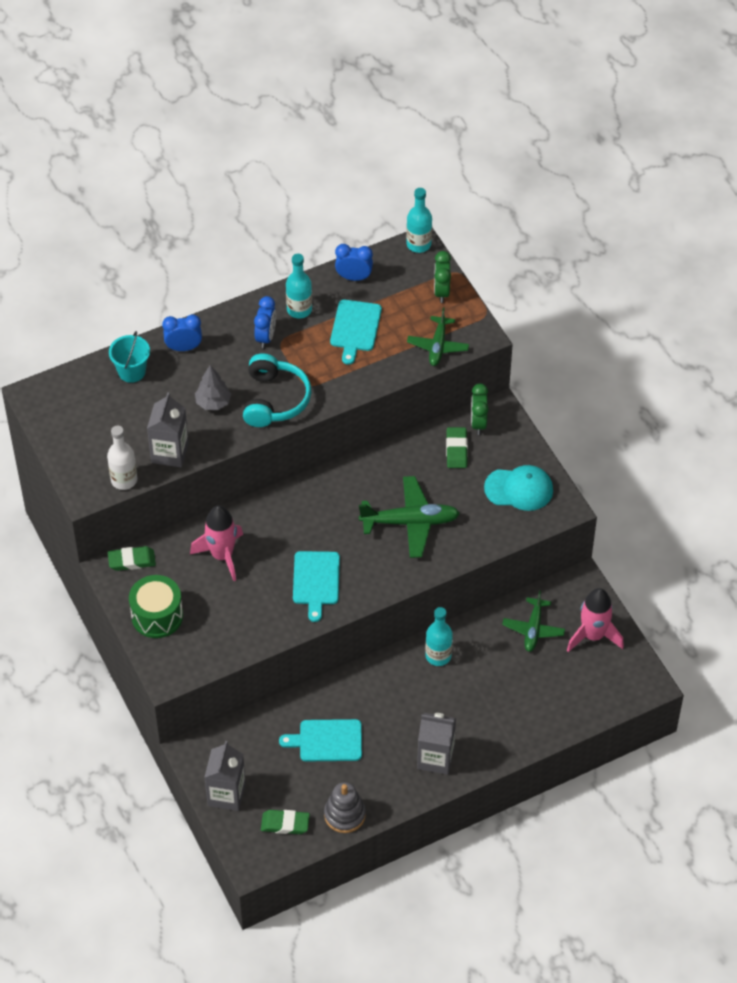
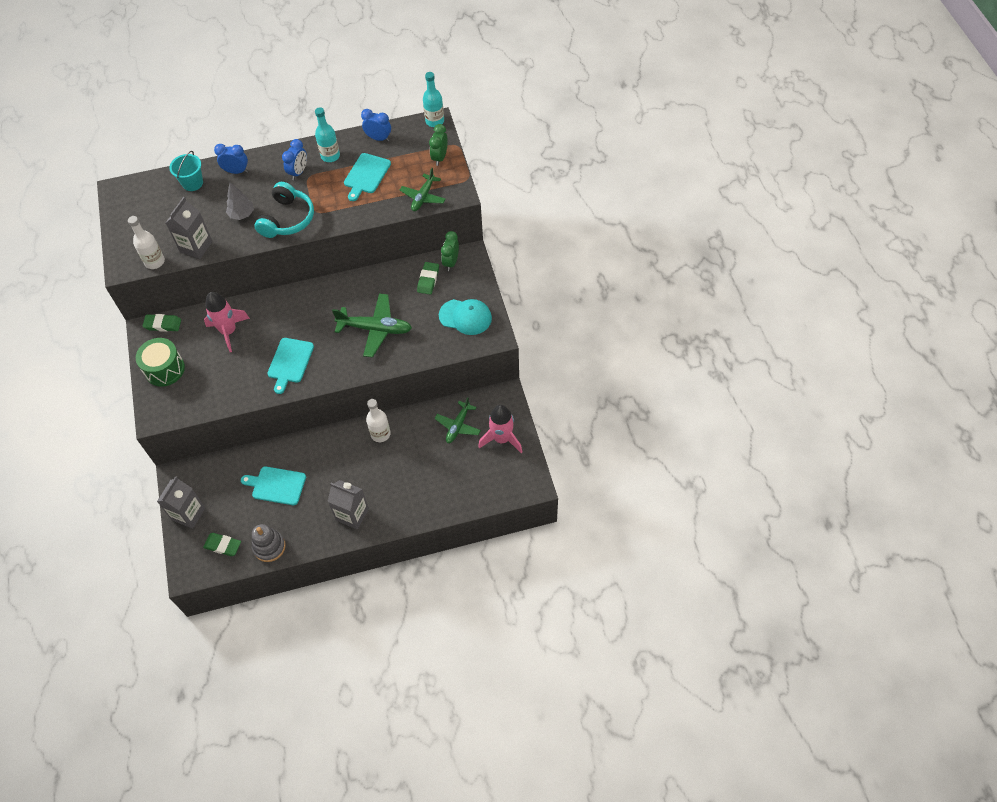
camera: 15 degrees right, 5 degrees up
(438, 656) = (380, 434): turquoise bottle -> white bottle

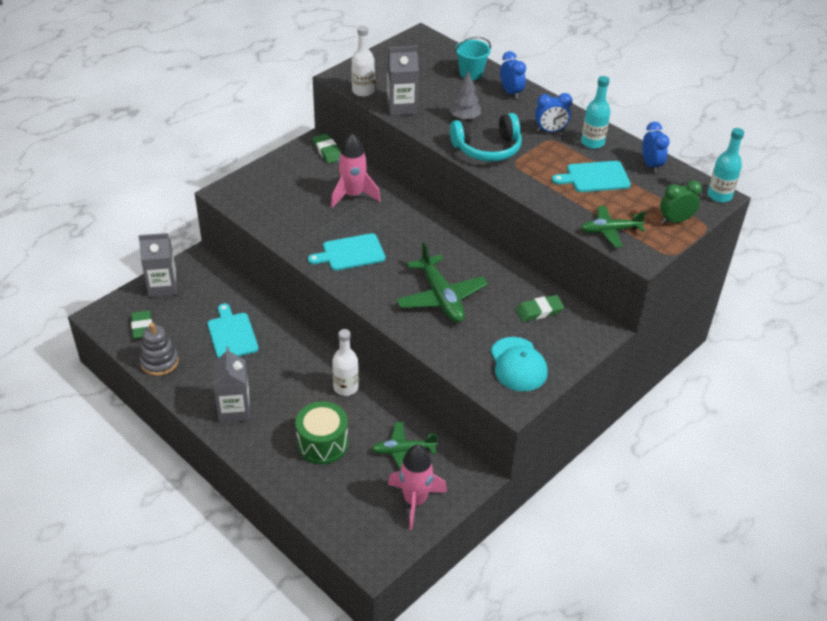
camera: 55 degrees right, 15 degrees down
(165, 369) = (280, 175): green drum -> green drum (322, 443)
(451, 262) = (579, 319): green clock -> none

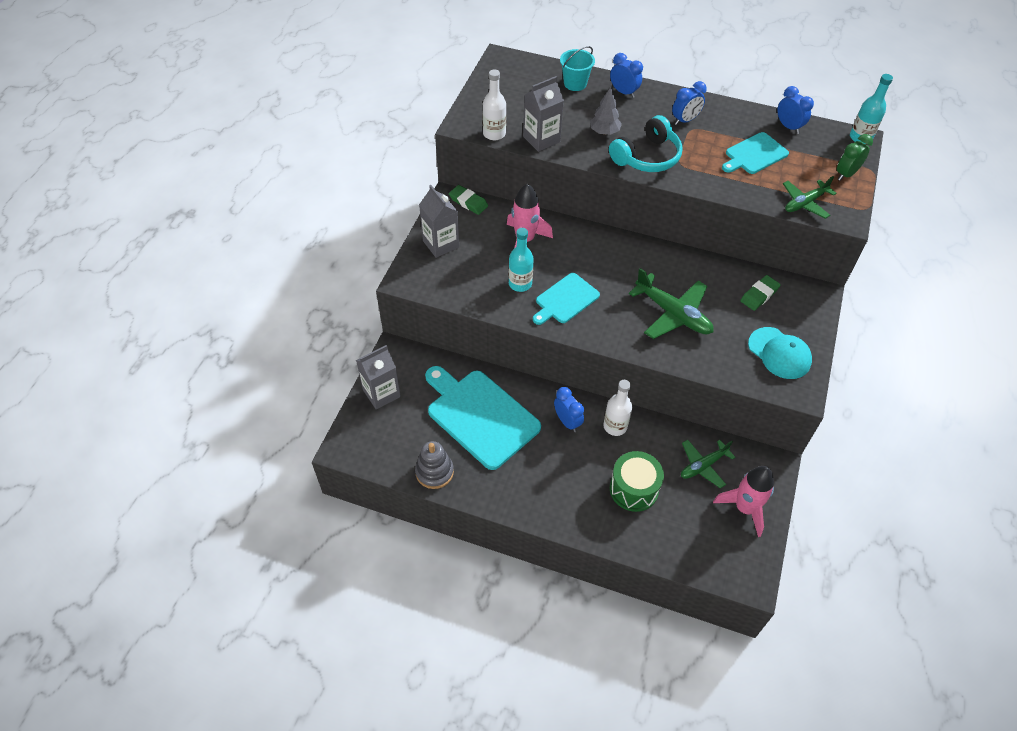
camera: 25 degrees left, 10 degrees up
(142, 327) = (392, 443): green eraser -> none
(232, 334) = (480, 416): turquoise cutting board -> turquoise cutting board, size x1.77
(234, 410) = (536, 490): grey carton -> grey carton (441, 244)
(305, 367) = (567, 421): none -> blue clock
(592, 142) = (727, 120): turquoise bottle -> turquoise bottle (520, 284)

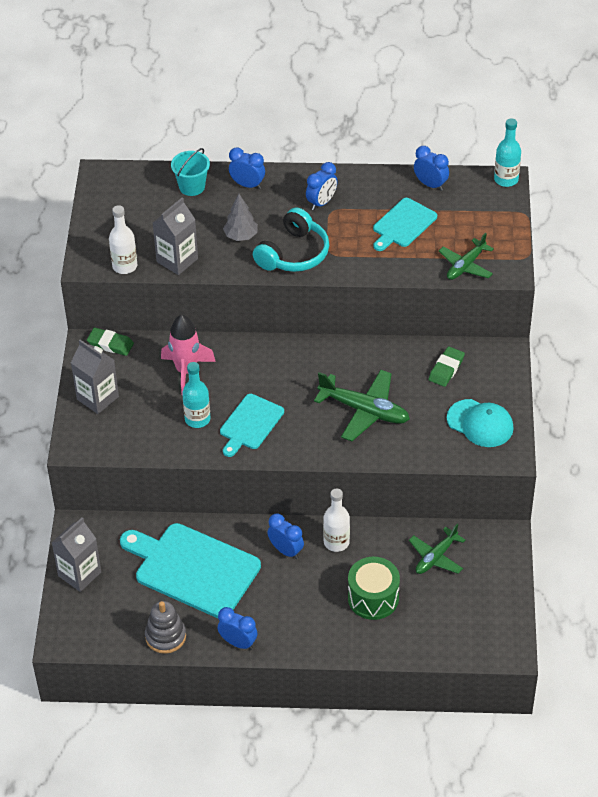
camera: 15 degrees left, 5 degrees down
(497, 497) = (238, 643): none -> blue clock
(744, 508) = (487, 586): pink rocket -> none
(846, 174) = (499, 224): green clock -> none

